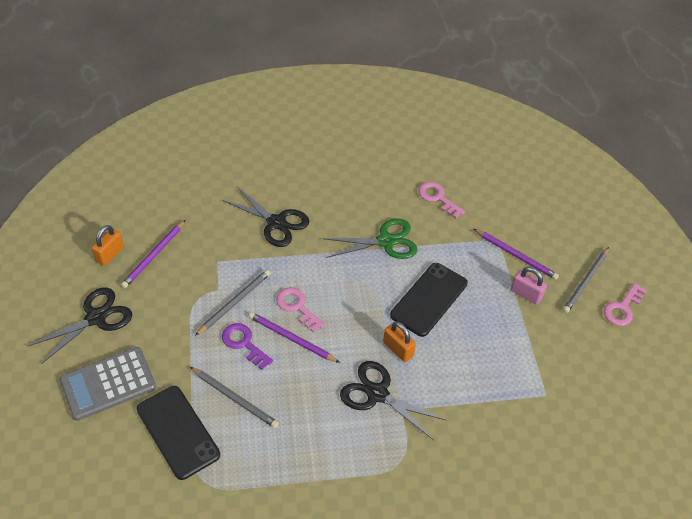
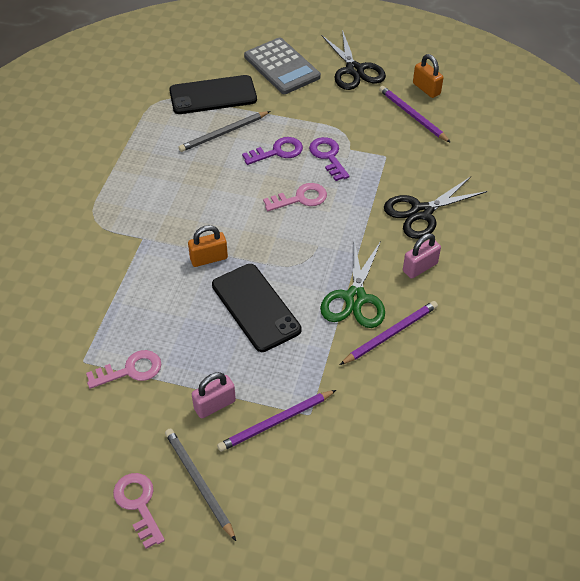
camera: 115 degrees right, 0 degrees up
(108, 384) = (282, 67): grey calculator -> grey calculator turned 150 degrees clockwise
(234, 302) = (328, 156): grey pencil -> purple key
(291, 339) = (265, 184): purple pencil -> purple pencil (390, 334)
(335, 211) = (420, 267): none -> pink padlock
(377, 394) = (170, 226): black scissors -> none
(437, 198) = (405, 377): pink key -> pink key (130, 370)

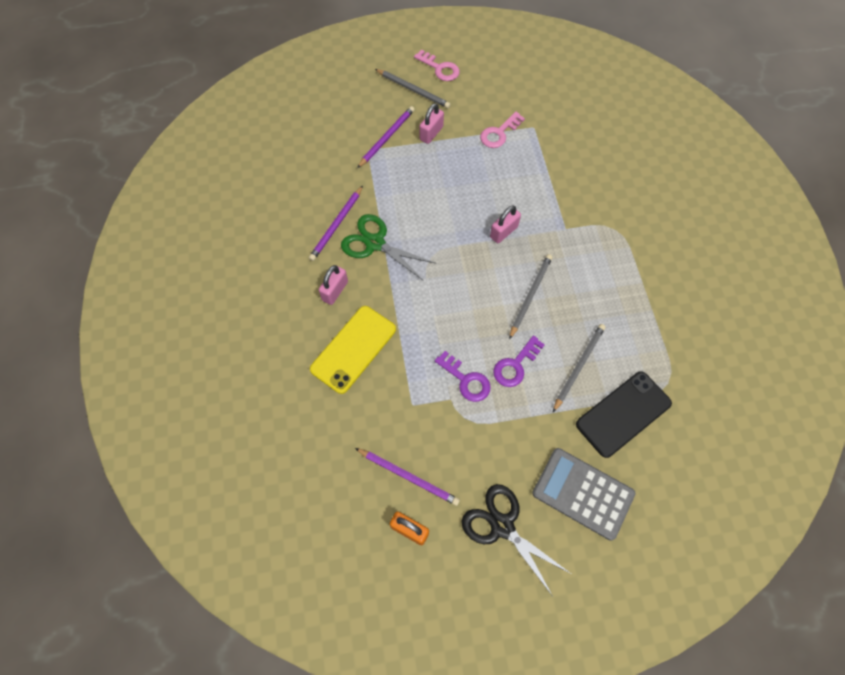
camera: 155 degrees right, 15 degrees up
(209, 258) = (503, 232): orange padlock -> pink padlock
(225, 195) = (530, 295): none -> grey pencil
(256, 307) = (444, 207): black phone -> none
(300, 198) = (465, 319): pink key -> none
(355, 298) = (375, 243): green scissors -> green scissors turned 45 degrees counterclockwise
(421, 212) = (353, 349): black scissors -> yellow phone

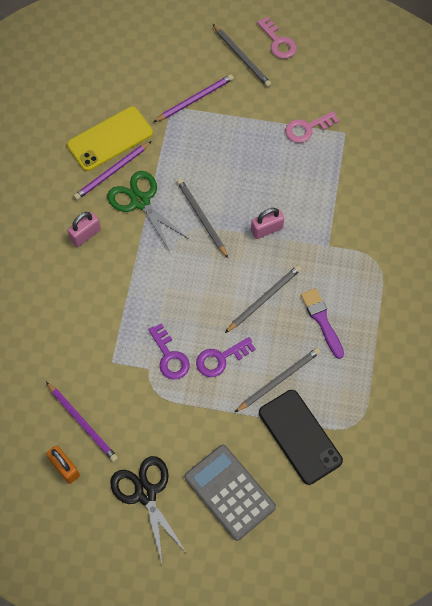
camera: 20 degrees right, 0 degrees up
(353, 349) = (80, 294): yellow phone -> yellow phone (110, 139)
(431, 133) = (240, 108): pink padlock -> none
(439, 240) = (201, 218): none -> grey pencil
(591, 298) = (322, 320): none -> purple brush
(623, 414) = (300, 436): black phone -> black phone turned 75 degrees clockwise

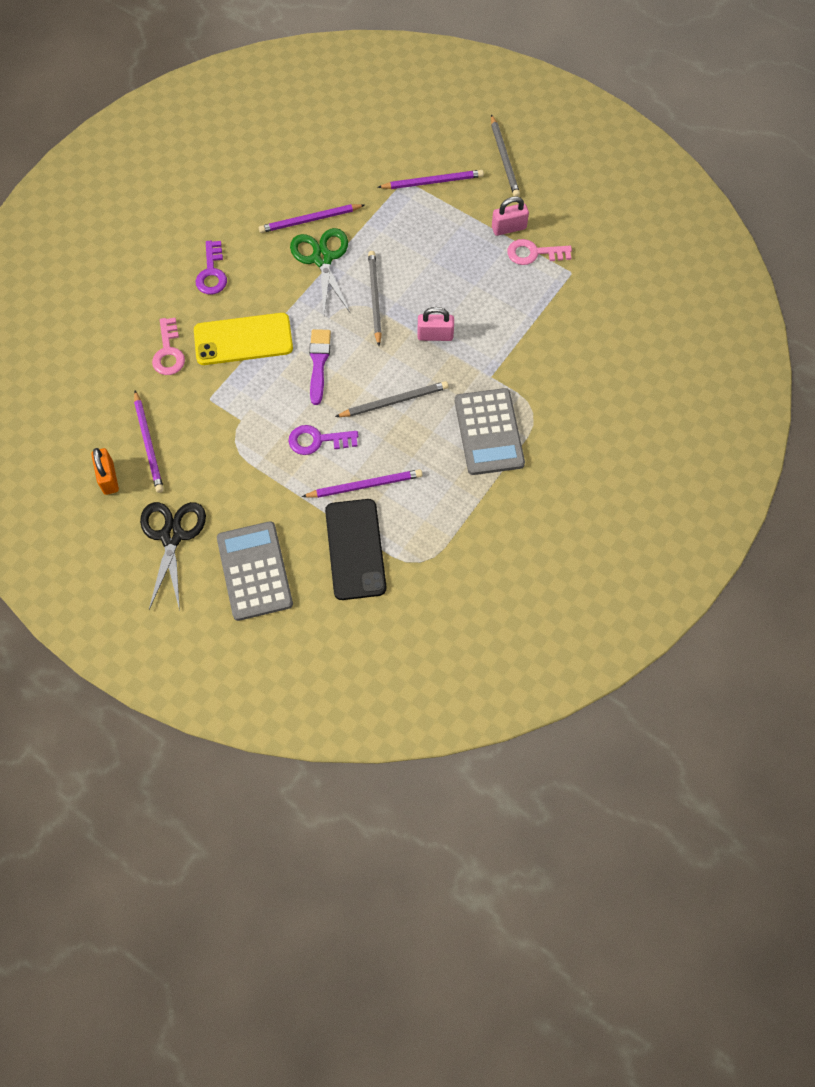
camera: 25 degrees right, 0 degrees up
(85, 235) = (250, 269): pink padlock -> pink padlock (508, 228)
(110, 139) = (325, 188): yellow phone -> yellow phone (243, 339)
(169, 356) = (268, 417): purple key -> purple key (212, 273)
(278, 42) = (551, 157): pink key -> pink key (168, 352)
(279, 380) = (365, 485): grey pencil -> purple pencil
(322, 320) = (442, 446): purple brush -> purple brush (318, 363)
(351, 292) = (489, 432): none -> grey calculator

